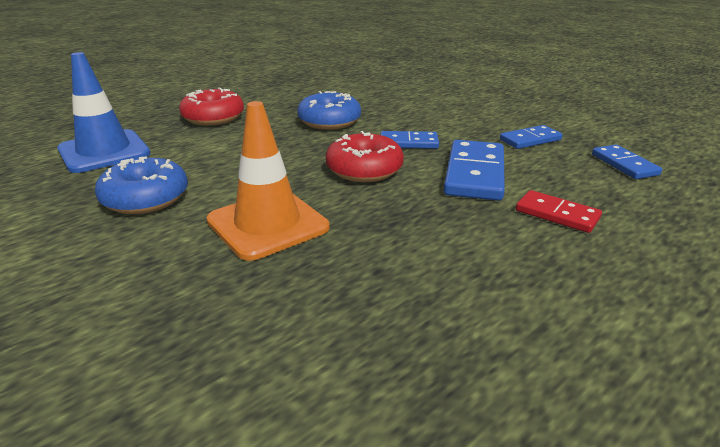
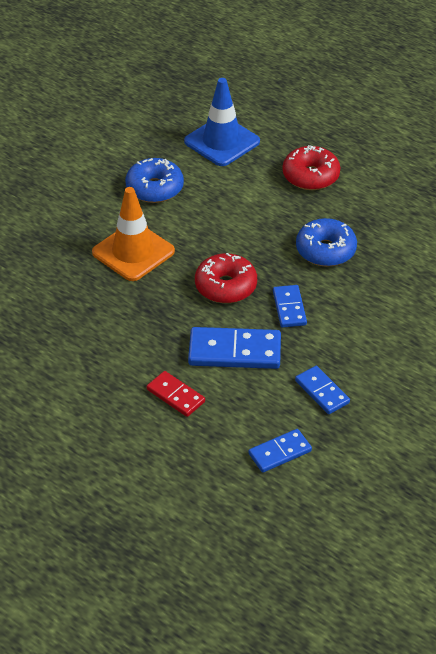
camera: 80 degrees right, 15 degrees up
(557, 214) = (175, 396): red domino -> red domino turned 75 degrees counterclockwise

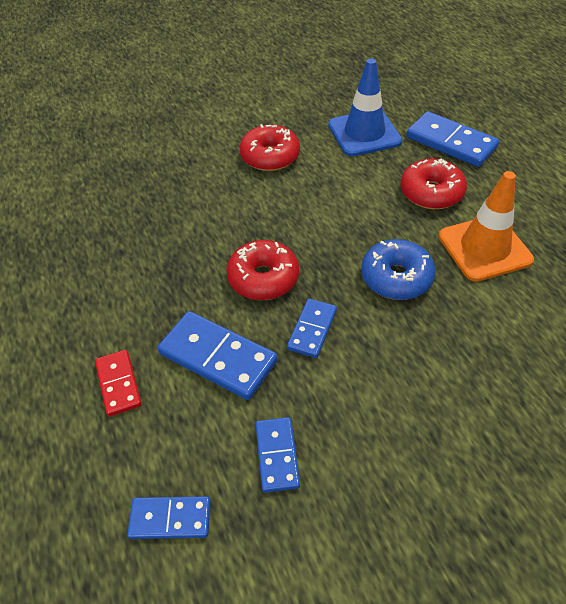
camera: 30 degrees right, 5 degrees up
(133, 252) = (203, 210): orange traffic cone -> orange traffic cone (484, 248)
(154, 188) = (270, 156): blue donut -> red donut
(300, 127) = (451, 142): none -> blue domino

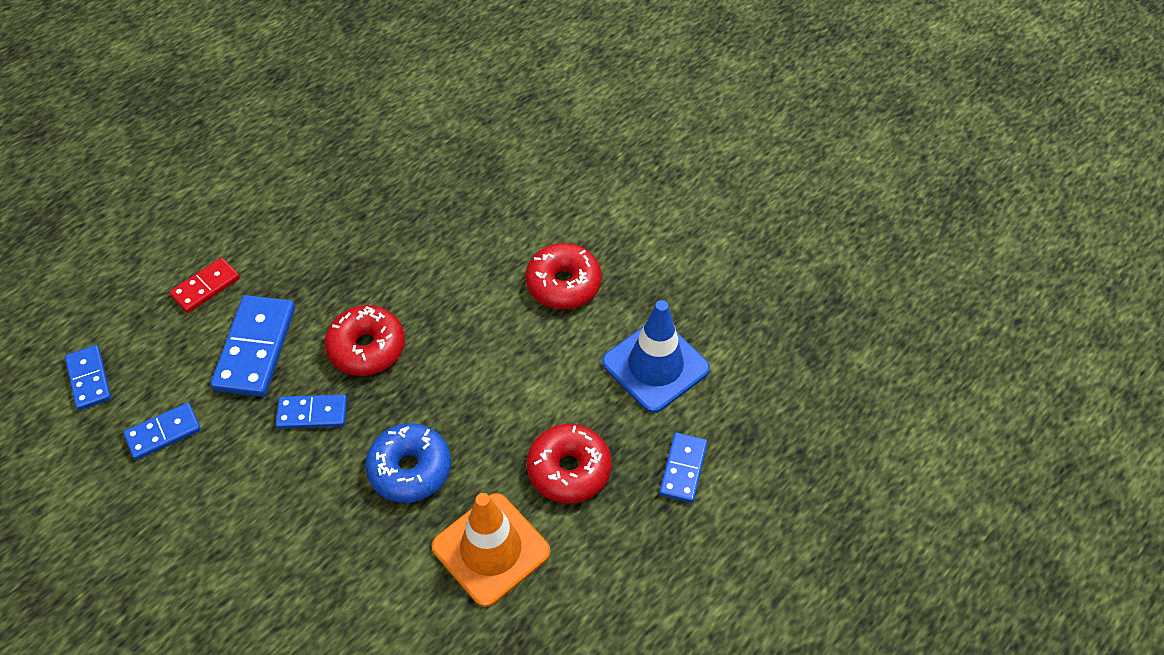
camera: 65 degrees right, 5 degrees up
(451, 142) = (683, 469): blue domino -> blue domino, size x0.60

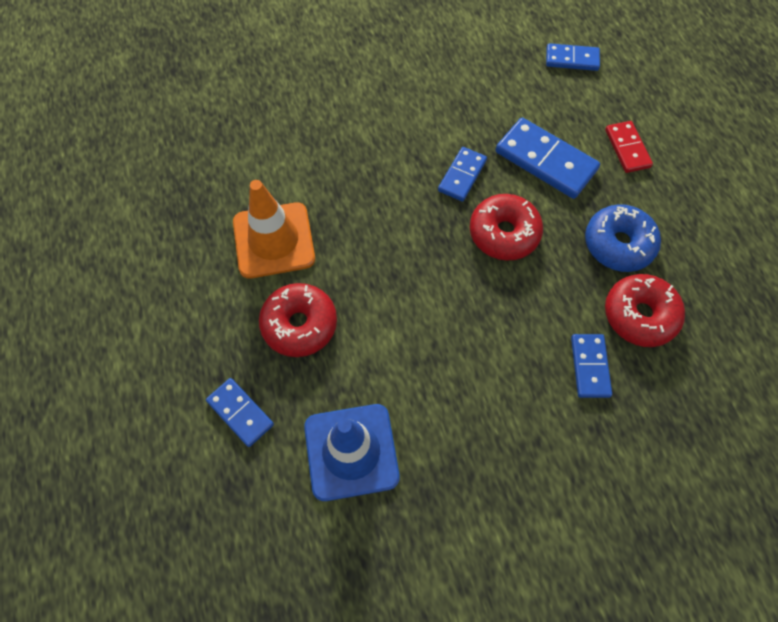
camera: 120 degrees right, 10 degrees up
(163, 433) = (499, 86): blue domino -> blue domino (590, 366)
(410, 469) = (373, 218): blue donut -> blue donut (618, 244)
(563, 284) = (488, 421): red donut -> red donut (639, 315)

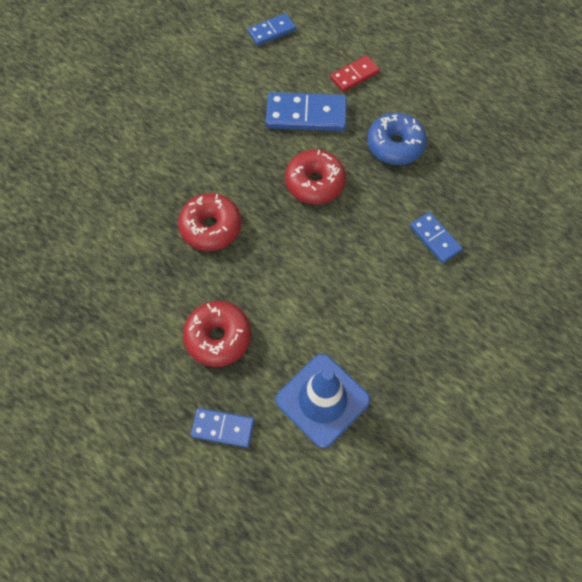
camera: 35 degrees left, 0 degrees up
(274, 240) = (151, 289): orange traffic cone -> none
(462, 176) = (255, 159): blue domino -> none
(627, 148) = (354, 75): red domino -> red domino turned 75 degrees counterclockwise
(639, 315) = (441, 185): red donut -> red donut (211, 227)

